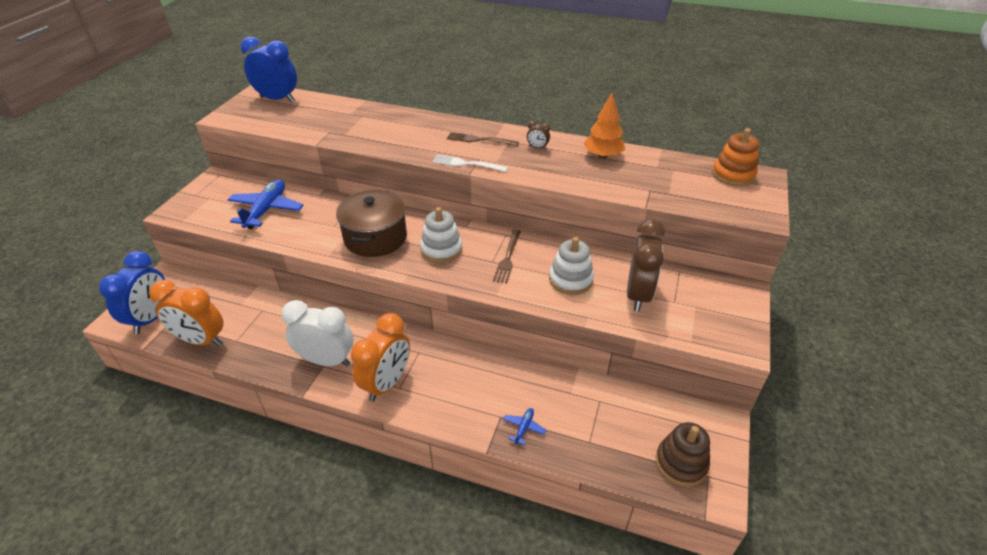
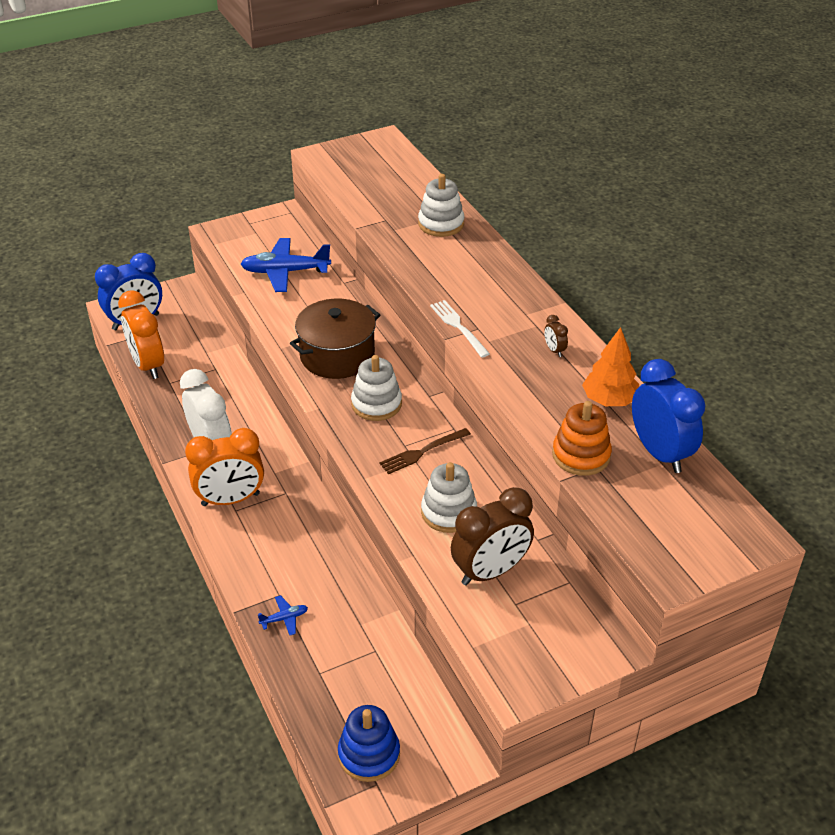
camera: 45 degrees right, 0 degrees up
(266, 210) = (285, 272): blue plane -> blue plane turned 150 degrees counterclockwise
(277, 99) = (387, 157): blue clock -> blue clock (660, 453)
(370, 118) = (441, 224): none -> white stacking toy
(479, 140) = (509, 307): brown fork -> none
(681, 463) = (369, 754): brown stacking toy -> blue stacking toy
(733, 175) = (721, 512): orange stacking toy -> orange stacking toy (581, 455)

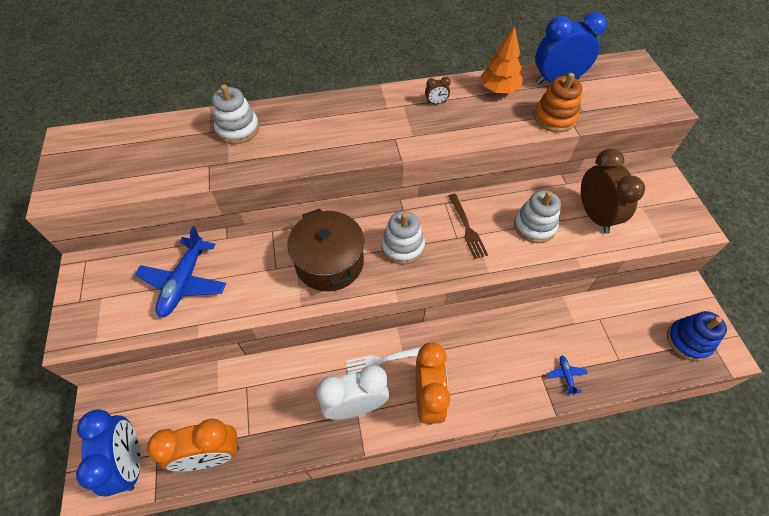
camera: 75 degrees left, 15 degrees up
(458, 327) = (389, 149): white fork -> white fork (383, 360)

